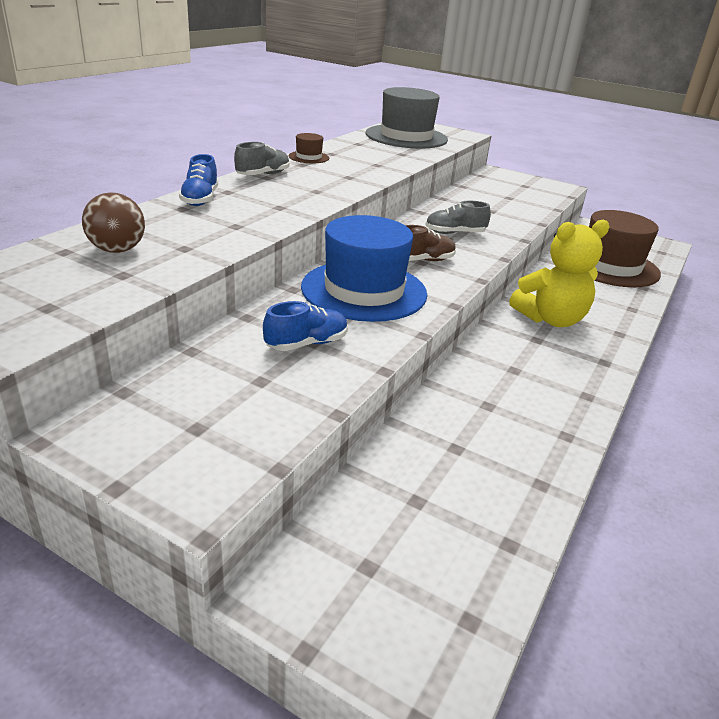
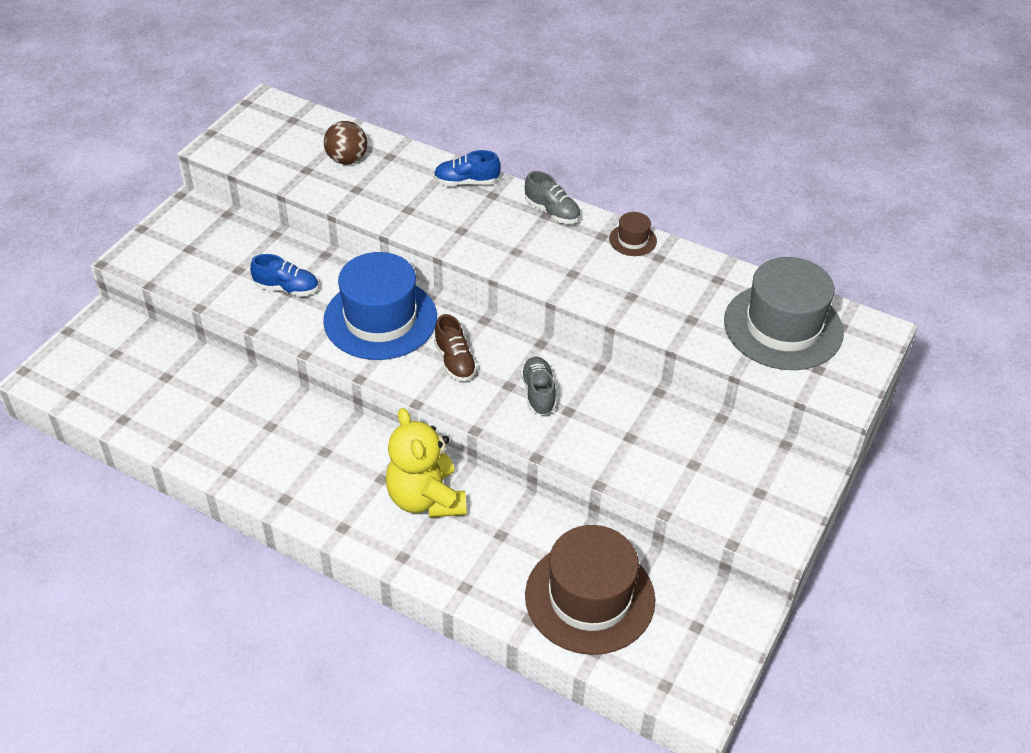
camera: 90 degrees right, 15 degrees up
(306, 344) = (287, 288): blue shoe -> blue shoe turned 45 degrees counterclockwise

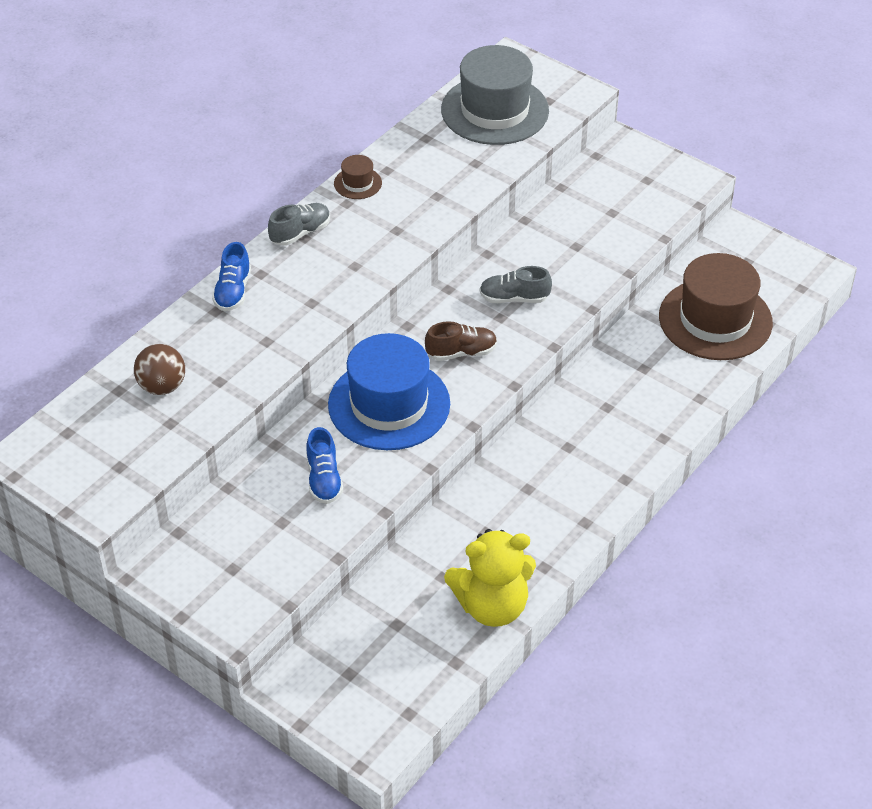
camera: 80 degrees left, 0 degrees up
(287, 288) = (324, 479): blue shoe -> blue shoe turned 150 degrees clockwise
(426, 498) = (597, 416): yellow teddy bear -> yellow teddy bear (492, 606)

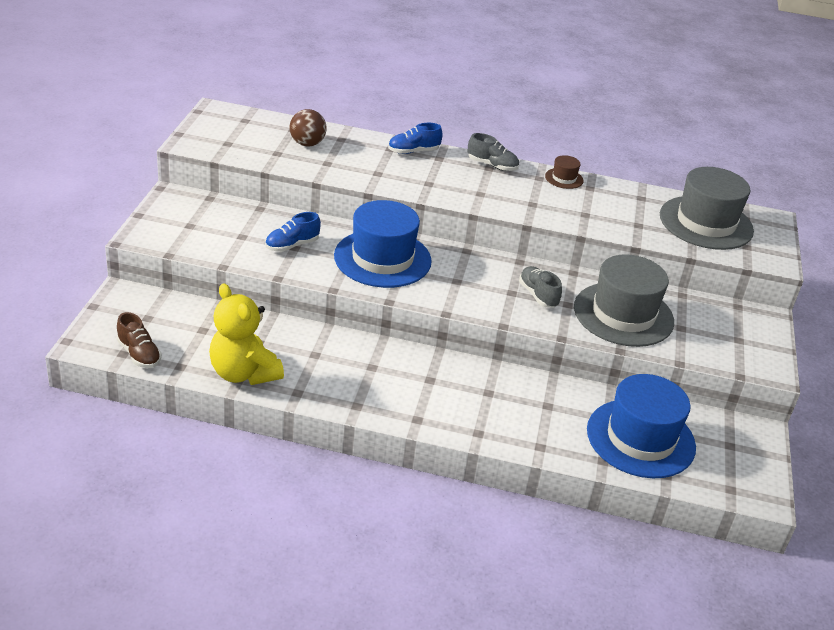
camera: 60 degrees right, 10 degrees down
(461, 352) = (460, 281): brown shoe -> brown shoe (139, 354)
(574, 245) = (623, 314): none -> grey hat
(715, 319) = (640, 438): brown hat -> blue hat

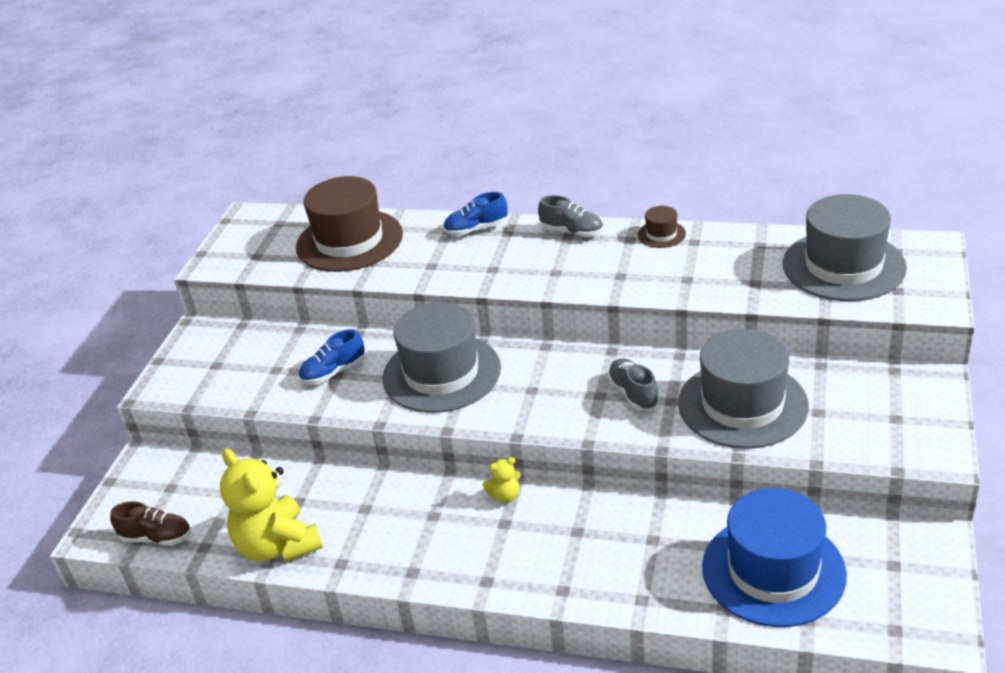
camera: 10 degrees right, 0 degrees up
(139, 354) = (157, 537): brown shoe -> brown shoe turned 45 degrees counterclockwise
(307, 144) = (349, 241): brown ball -> brown hat
(382, 258) = (441, 373): blue hat -> grey hat
(430, 360) = (505, 496): none -> yellow teddy bear

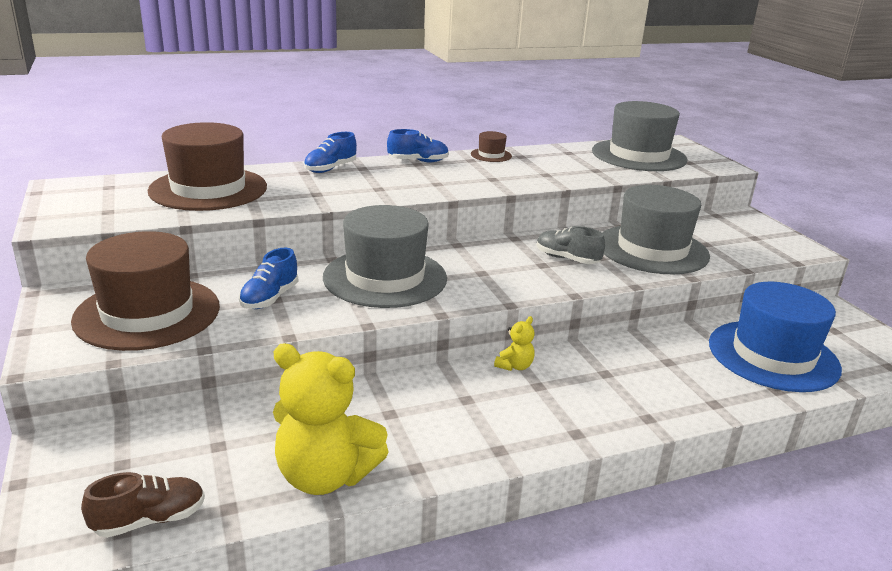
camera: 40 degrees left, 10 degrees down
(241, 364) = (147, 313): none -> brown hat
(572, 232) = (418, 161): grey shoe -> blue shoe

